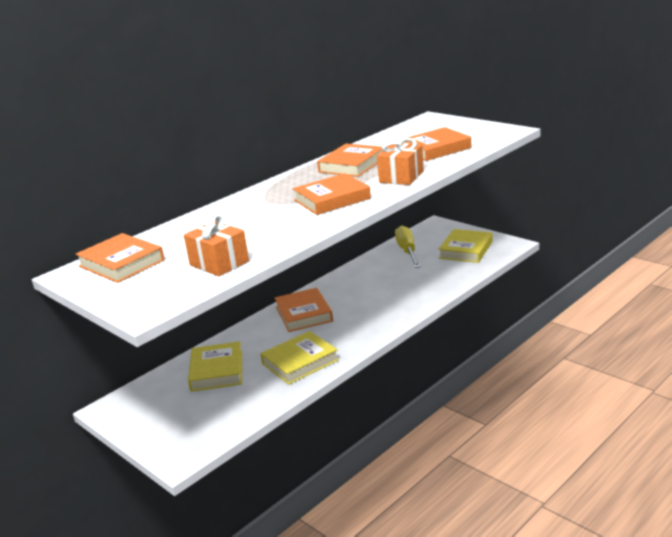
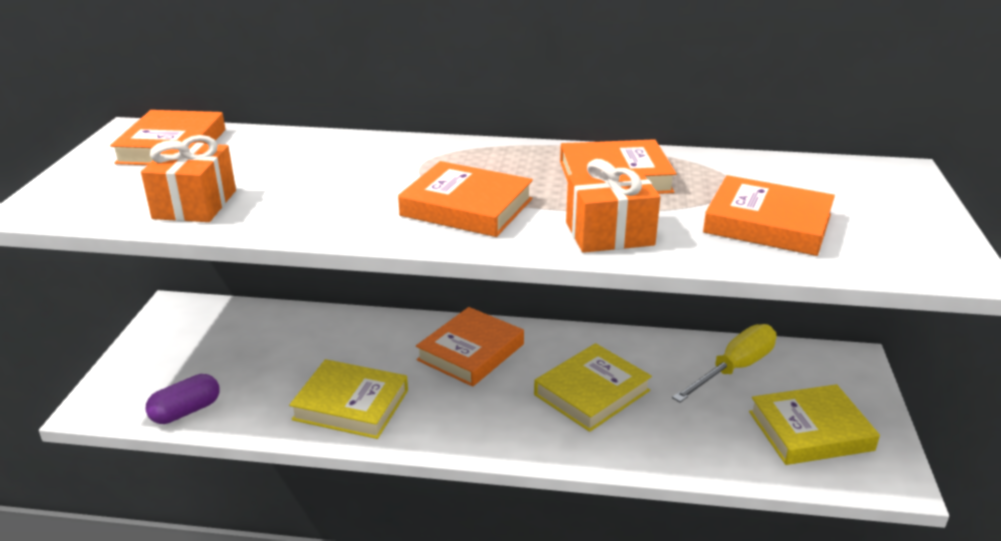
camera: 50 degrees right, 5 degrees up
(217, 371) = (290, 346): yellow book -> yellow book (592, 393)
(232, 421) = (186, 411): none -> purple capsule

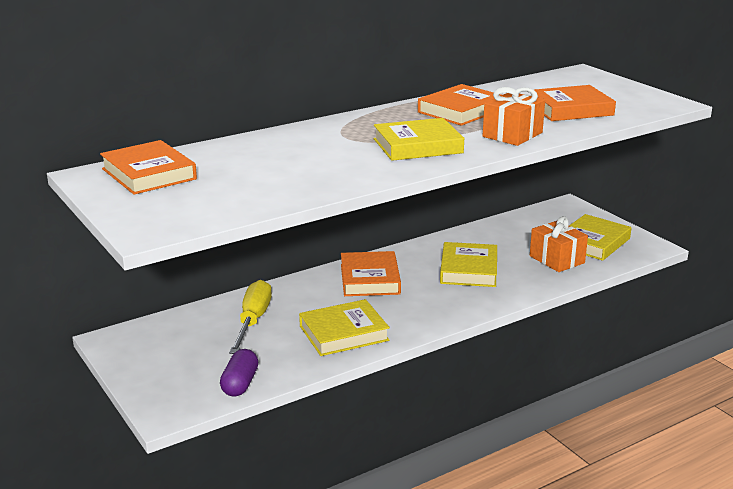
camera: 40 degrees left, 5 degrees down
(195, 204) = (254, 194): orange gift -> orange gift (557, 259)
(467, 207) = (417, 146): orange book -> yellow book
(734, 368) = (521, 230): yellow screwdriver -> yellow screwdriver (253, 321)

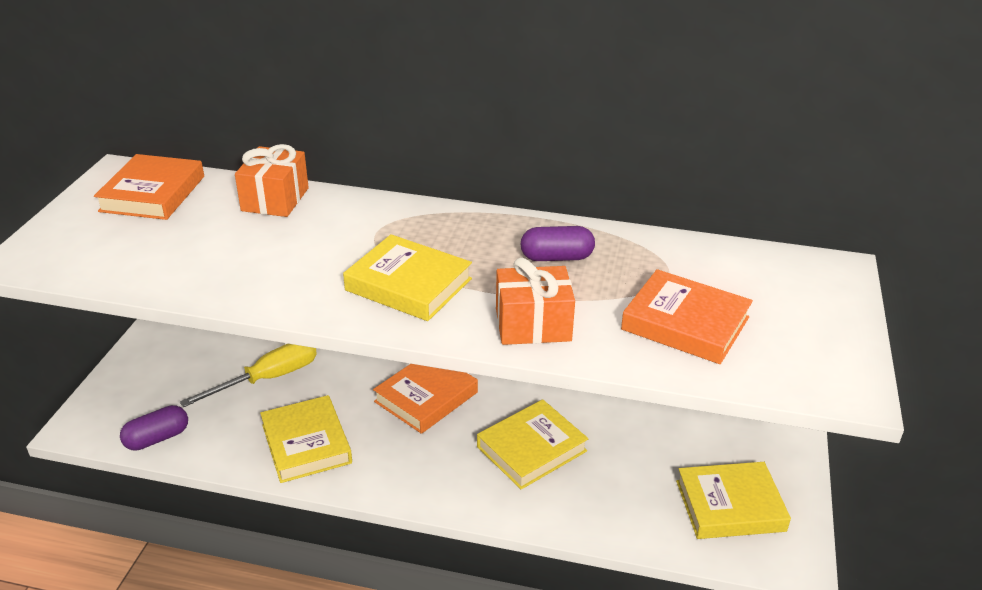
camera: 45 degrees right, 10 degrees up
(344, 333) = (306, 444): yellow book -> yellow book turned 45 degrees clockwise
(461, 111) = (556, 257): orange book -> purple capsule
(557, 259) = (646, 500): orange gift -> orange gift (275, 199)

